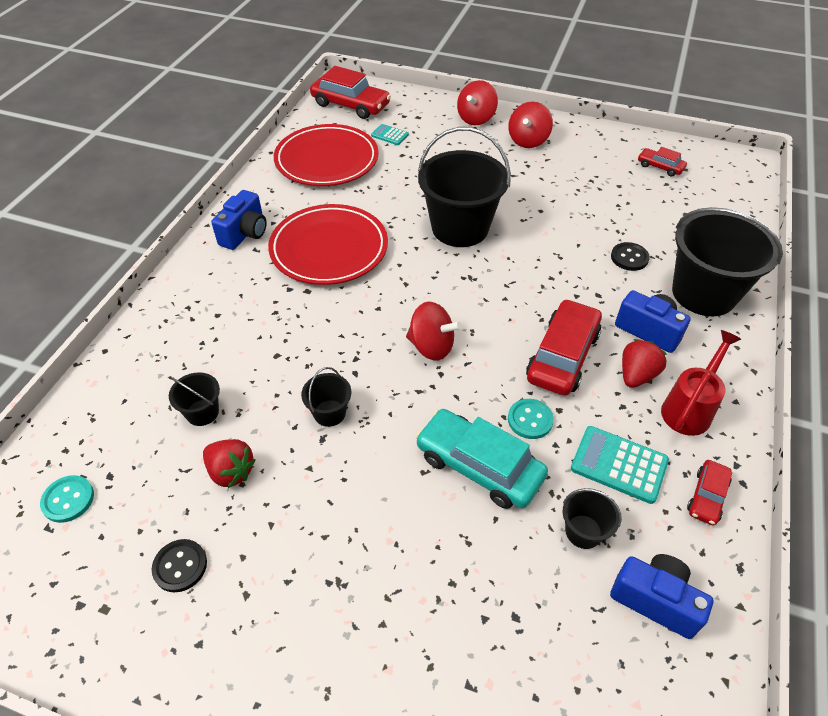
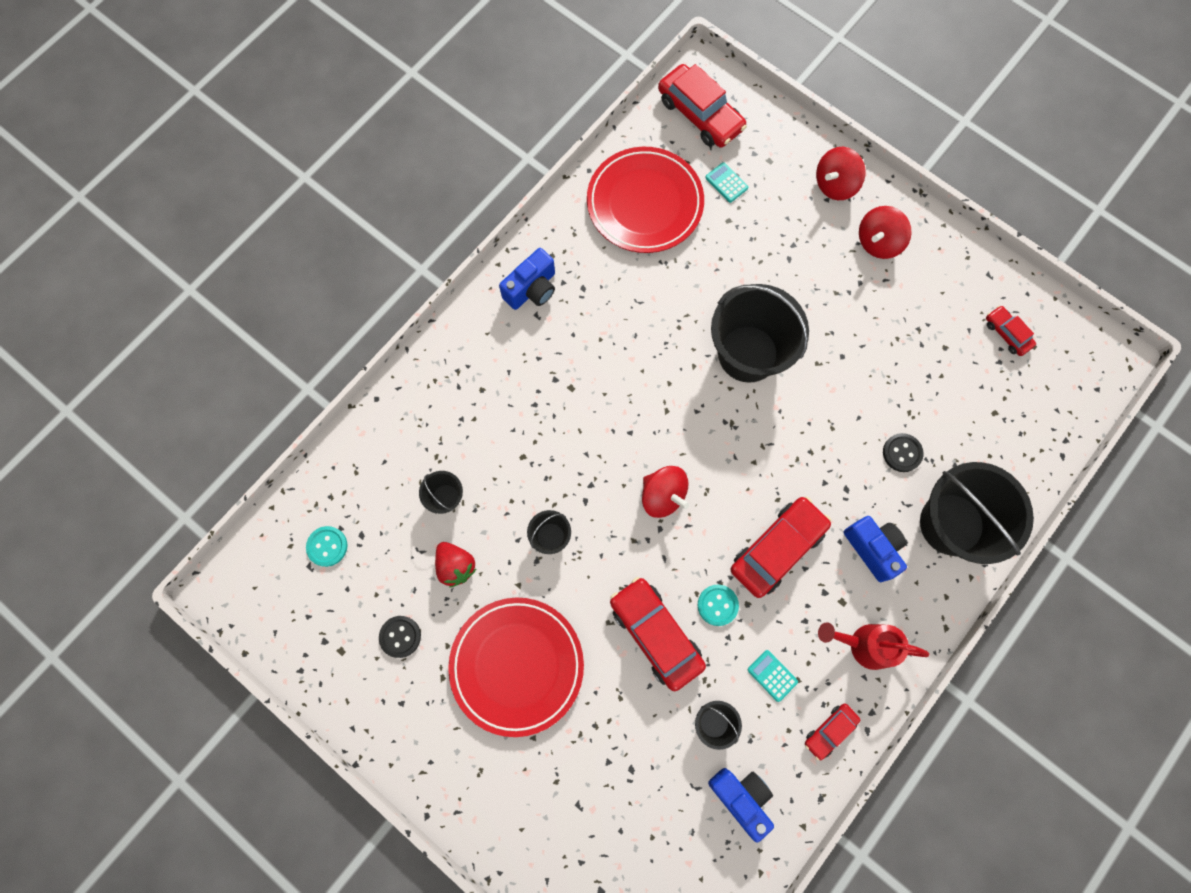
camera: 20 degrees right, 25 degrees up
(329, 249) = (608, 339): red plate -> red plate (517, 666)
(479, 466) = (656, 634): turquoise car -> red car
(619, 465) = (772, 675): turquoise calculator -> turquoise calculator, size x0.59
(636, 375) = (834, 593): red strawberry -> none
(690, 408) = (863, 644): red watering can -> red watering can turned 135 degrees counterclockwise

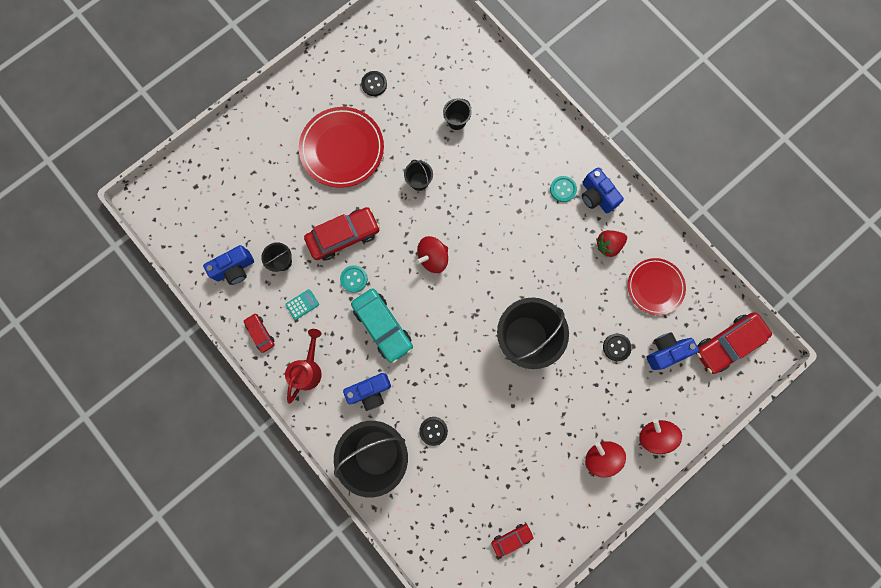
camera: 100 degrees right, 5 degrees up
(327, 546) = (438, 48): turquoise button -> turquoise button (563, 189)
(456, 566) = (411, 121): red strawberry -> red strawberry (608, 245)
(644, 203) = (655, 287): red plate -> red plate, size x0.66
(726, 183) = (665, 351): turquoise calculator -> blue camera
(734, 240) = (616, 347): none -> black button
(777, 549) = (383, 326): red car -> turquoise car

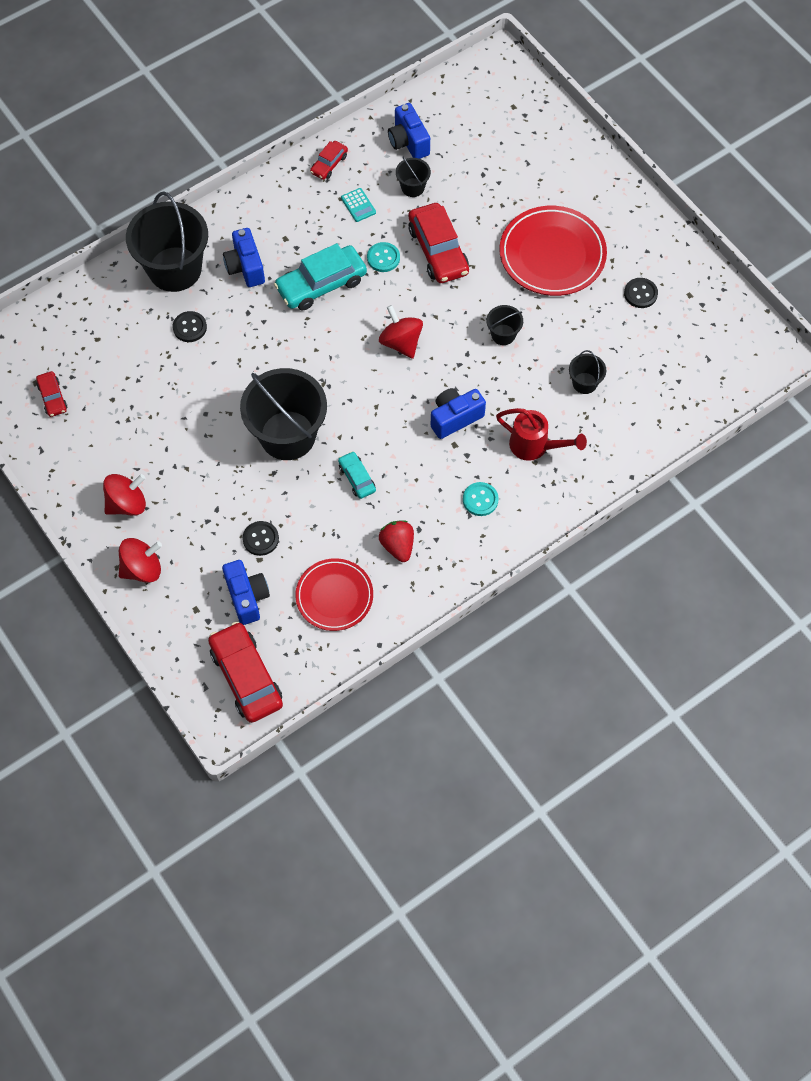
camera: 95 degrees right, 15 degrees down
(260, 333) = (329, 164): red car -> red car turned 150 degrees clockwise
(309, 369) = (281, 208): red watering can -> red watering can (535, 446)
(556, 280) = (357, 478): none -> turquoise car
(596, 196) = (467, 539): blue camera -> blue camera (455, 418)

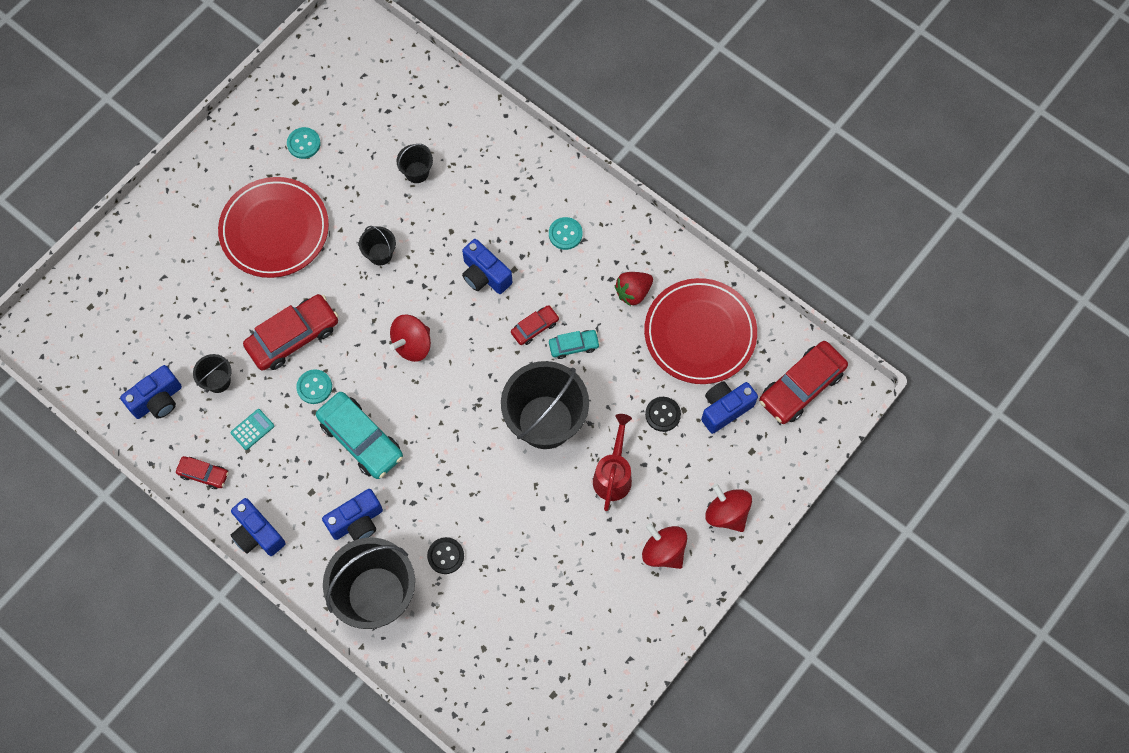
camera: 105 degrees left, 5 degrees up
(52, 397) = (566, 670): red car -> red car (535, 327)
(261, 193) = (257, 534): none -> blue camera
(334, 596) = (700, 333): red plate -> red plate, size x1.53
(357, 478) = (574, 346): turquoise car -> turquoise car turned 150 degrees counterclockwise
(535, 446) = (496, 200): red watering can -> red watering can (613, 474)
(640, 294) = (304, 143): black button -> turquoise button

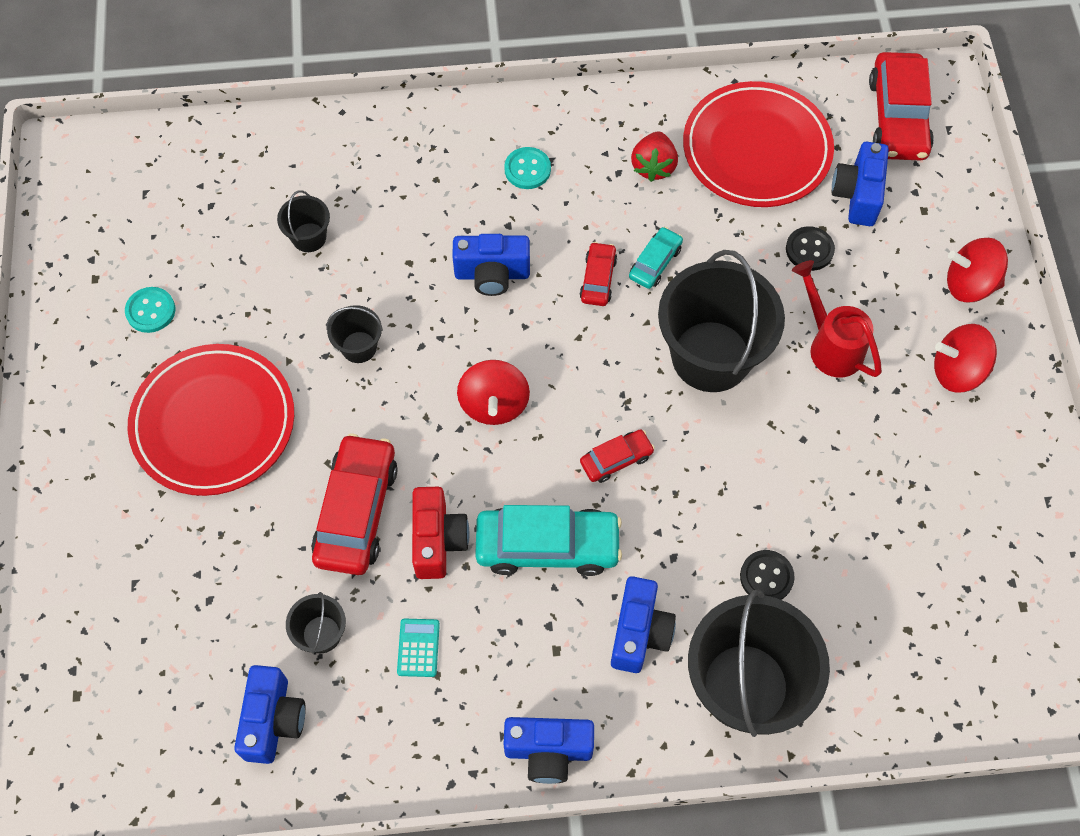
camera: 45 degrees left, 5 degrees down
(203, 474) = (416, 748): red car -> red car (616, 459)
(314, 387) = (438, 540): turquoise button -> red camera

